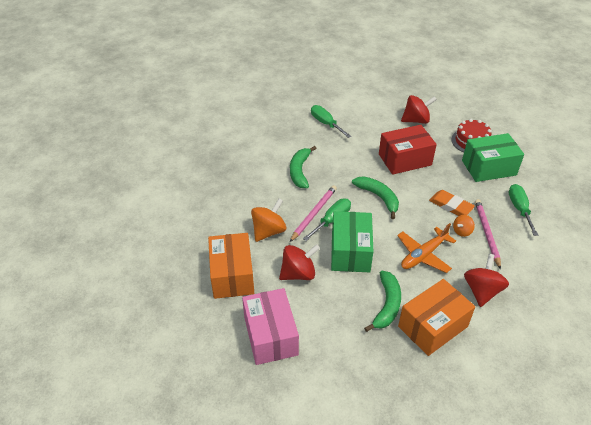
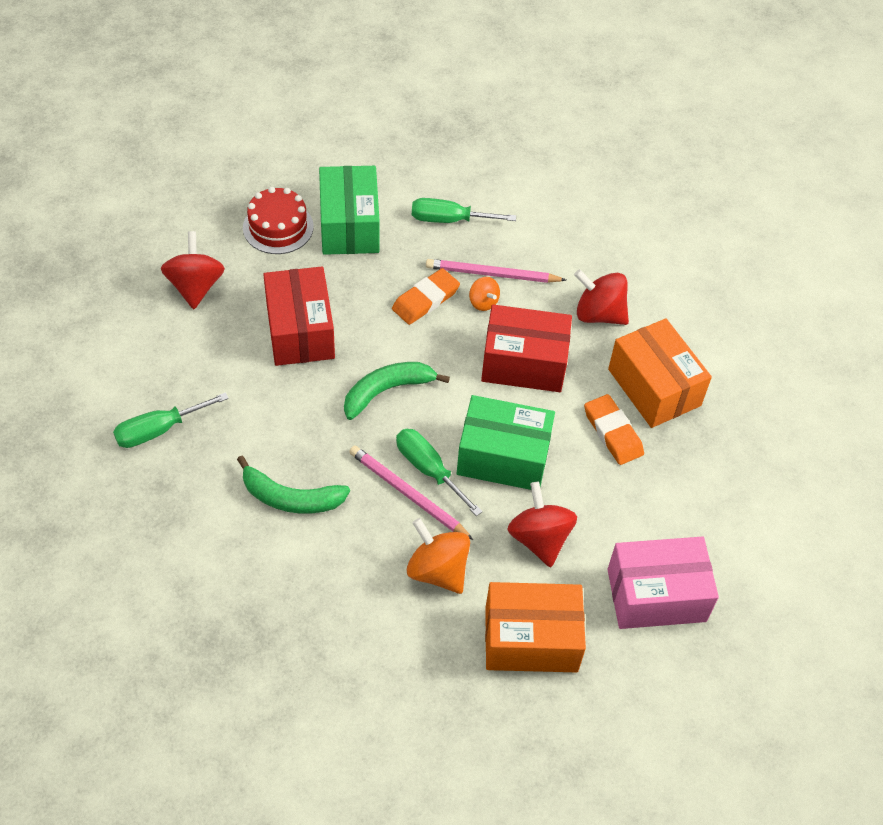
camera: 85 degrees left, 10 degrees up
(387, 305) = (612, 432): green banana -> orange eraser
(423, 255) = (524, 363): orange plane -> red box

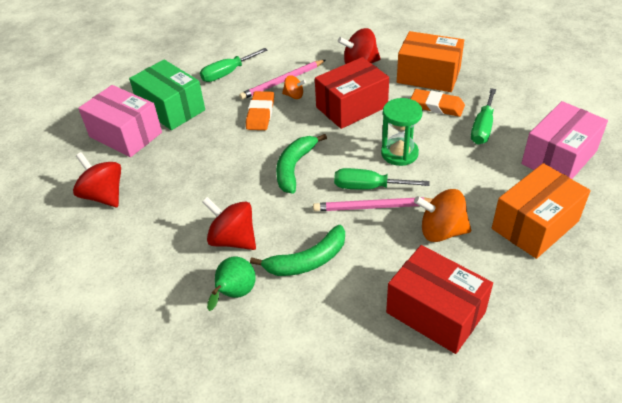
camera: 35 degrees left, 10 degrees down
(159, 430) = (171, 289): green screwdriver -> green screwdriver (482, 128)
(201, 478) = (235, 294): none -> green pear
(278, 227) = (126, 135): red cake -> pink box
(300, 331) = (203, 174): red box -> red box (435, 312)
(503, 457) = (399, 153): green box -> green hourglass
(539, 538) = (470, 175): red spinning top -> red spinning top (233, 239)

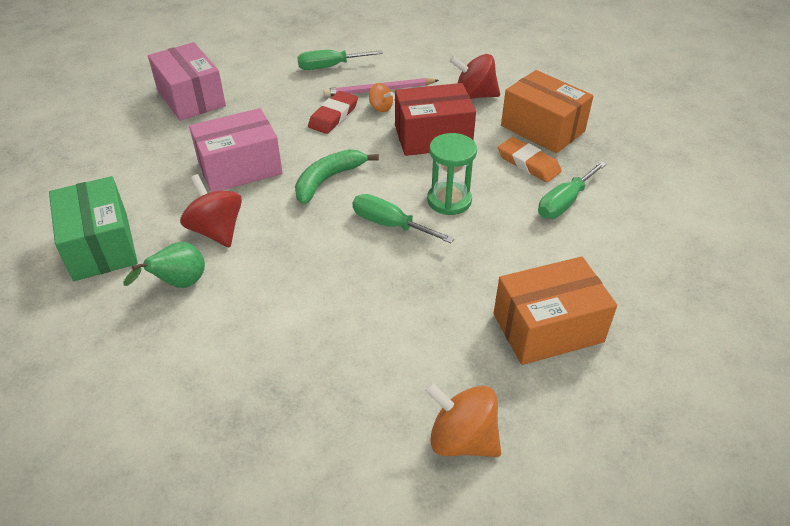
camera: 20 degrees right, 0 degrees up
(104, 195) = (130, 149): red spinning top -> none
(171, 108) = (251, 85): green box -> green box (101, 246)
(260, 114) = (333, 116): orange eraser -> red eraser
(307, 260) = (273, 277): green banana -> none
(373, 207) = (380, 247): pink pencil -> none
(435, 312) = (365, 379): red box -> none
(441, 231) = (435, 297): orange spinning top -> orange spinning top (462, 439)
(559, 157) = (633, 264): pink box -> pink box (240, 168)

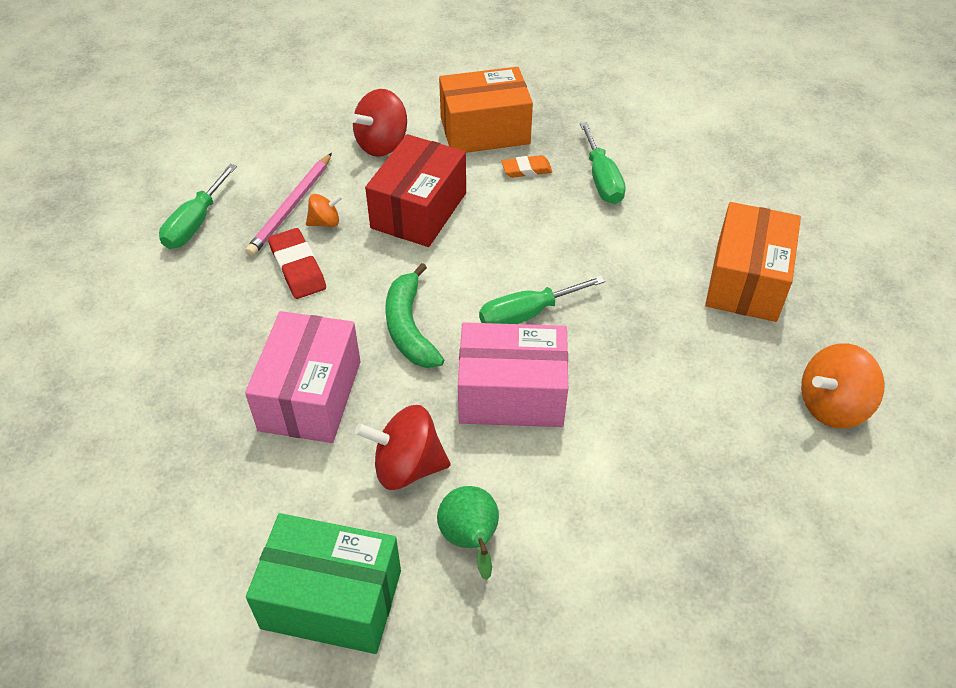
camera: 55 degrees left, 5 degrees up
(191, 98) = (107, 382): pink box -> pink box (511, 394)
(449, 200) = (529, 252): green hourglass -> none
(528, 163) = (526, 169): orange eraser -> orange eraser, size x0.66

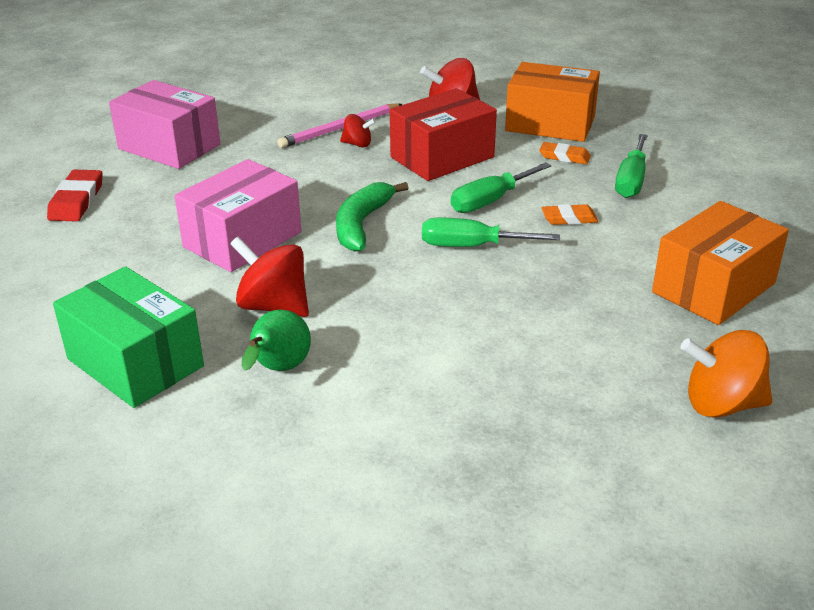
camera: 30 degrees right, 15 degrees down
(195, 223) = (259, 119): green screwdriver -> green screwdriver (490, 201)
(297, 267) = (309, 164): red eraser -> red eraser (76, 201)
(325, 222) = (357, 144): orange spinning top -> red spinning top
(511, 394) = (407, 291): pink box -> pink box (169, 147)
(583, 246) = (569, 218): none -> orange eraser

